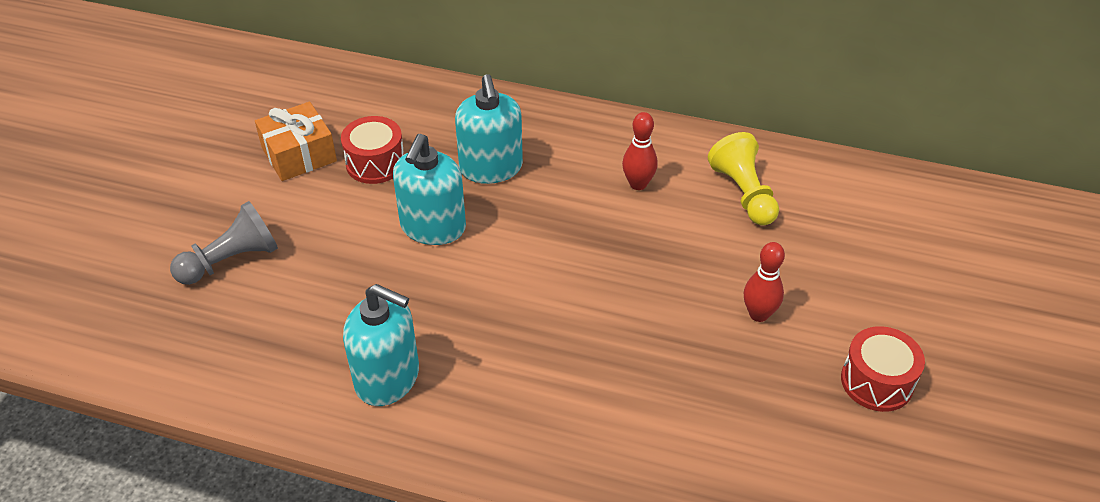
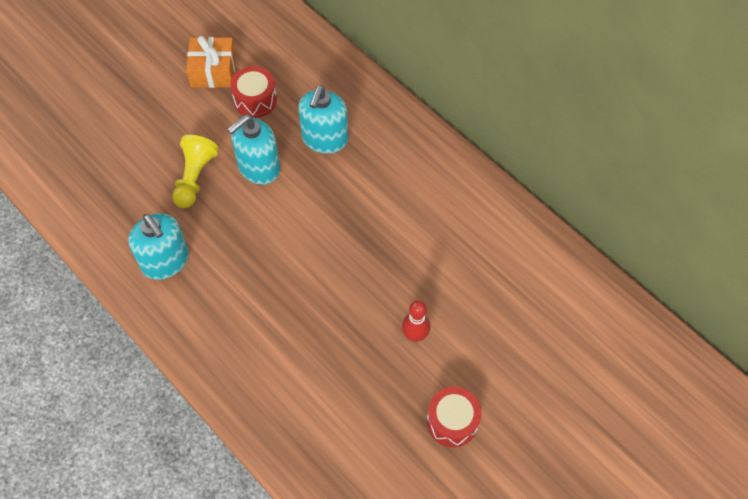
camera: 30 degrees right, 15 degrees up
(231, 260) = (128, 133): grey pawn -> none
(638, 184) = (411, 198): red bowling pin -> none
(743, 193) = (477, 241): yellow pawn -> yellow pawn (195, 177)

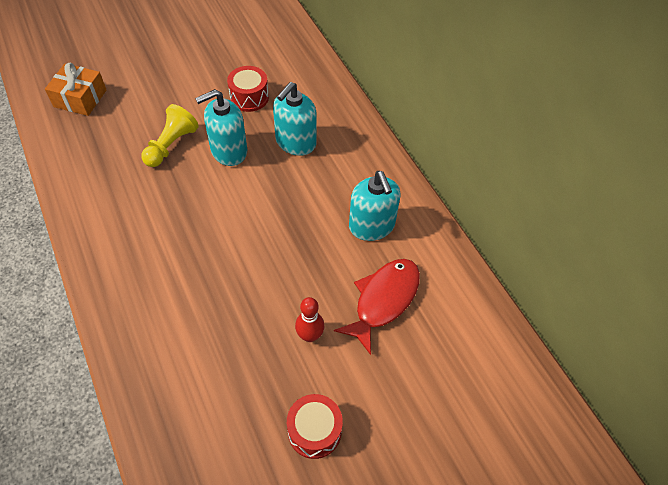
camera: 15 degrees right, 5 degrees down
(165, 261) = (114, 206): turquoise soap dispenser -> turquoise soap dispenser (372, 226)
(213, 71) = (224, 67): orange gift -> orange gift (80, 98)
(472, 281) = (383, 300): none -> red fish

